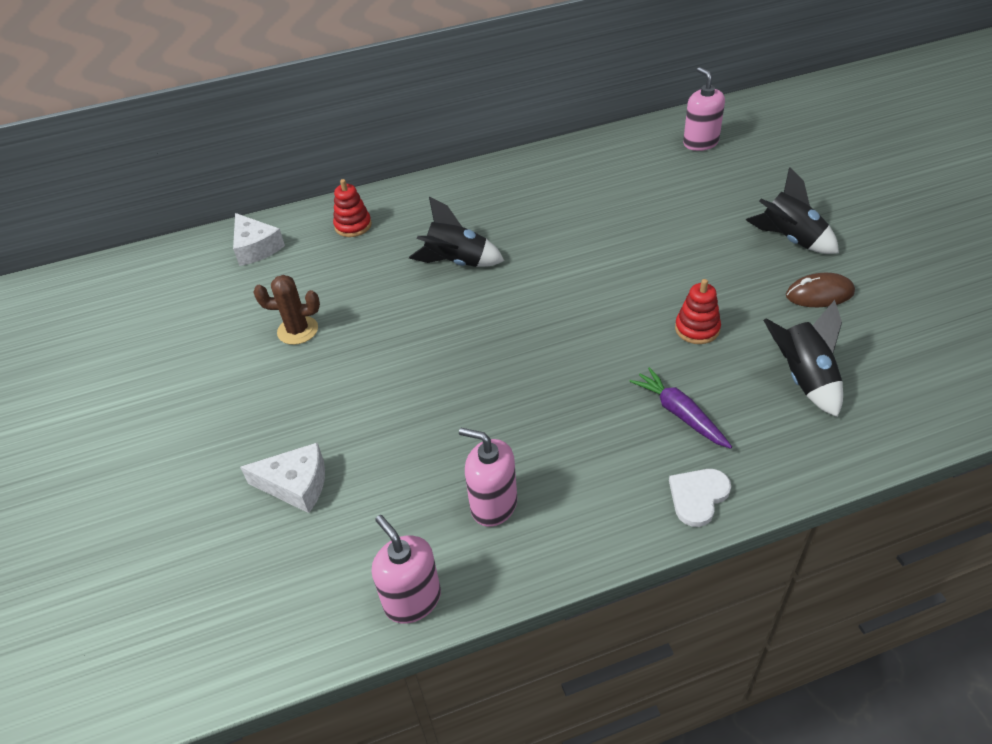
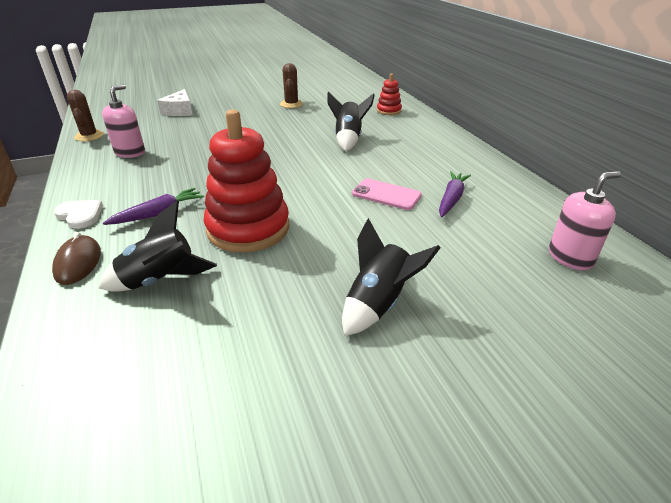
camera: 85 degrees right, 10 degrees down
(256, 248) = (366, 91): white cheese -> none
(412, 600) = (89, 136): pink soap dispenser -> brown cactus
(609, 232) = (386, 195): none -> pink phone
(613, 191) = (451, 199): none -> purple carrot
(697, 329) = (248, 228): red stacking toy -> red stacking toy, size x2.08
(819, 294) = (277, 311): brown mouse -> brown mouse (78, 263)

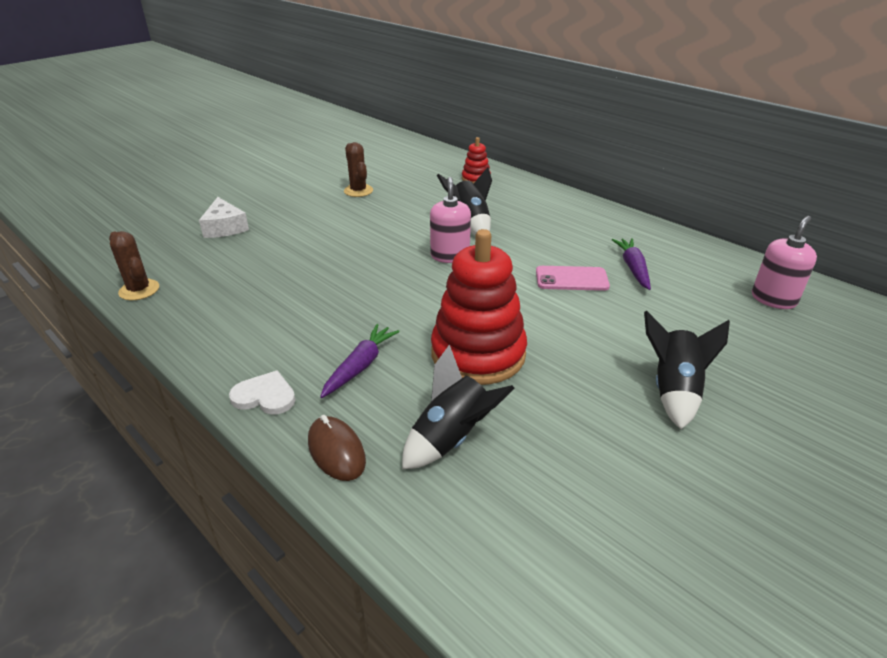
camera: 25 degrees left, 0 degrees up
(130, 152) = (228, 299): pink soap dispenser -> pink soap dispenser (450, 256)

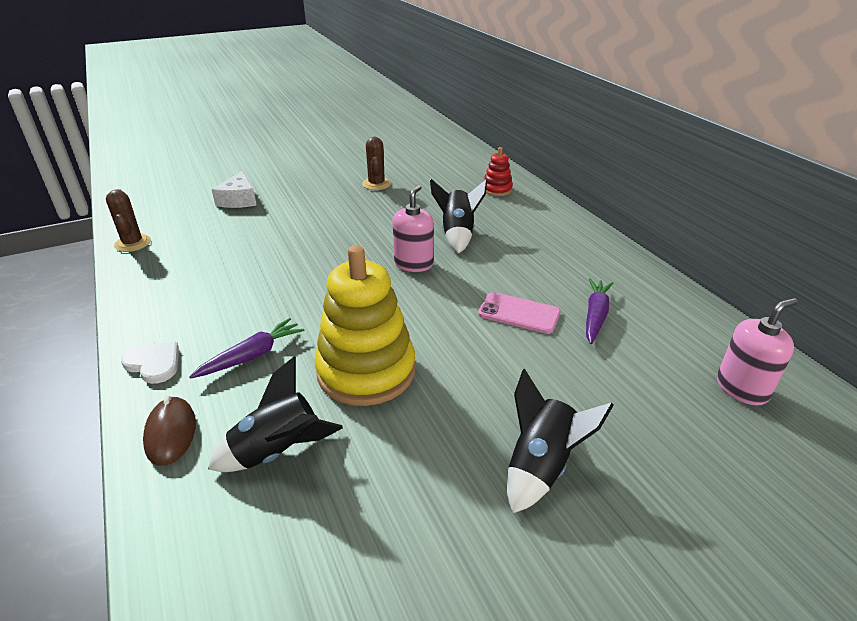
camera: 20 degrees right, 0 degrees up
(478, 354) = (366, 371): red stacking toy -> yellow stacking toy

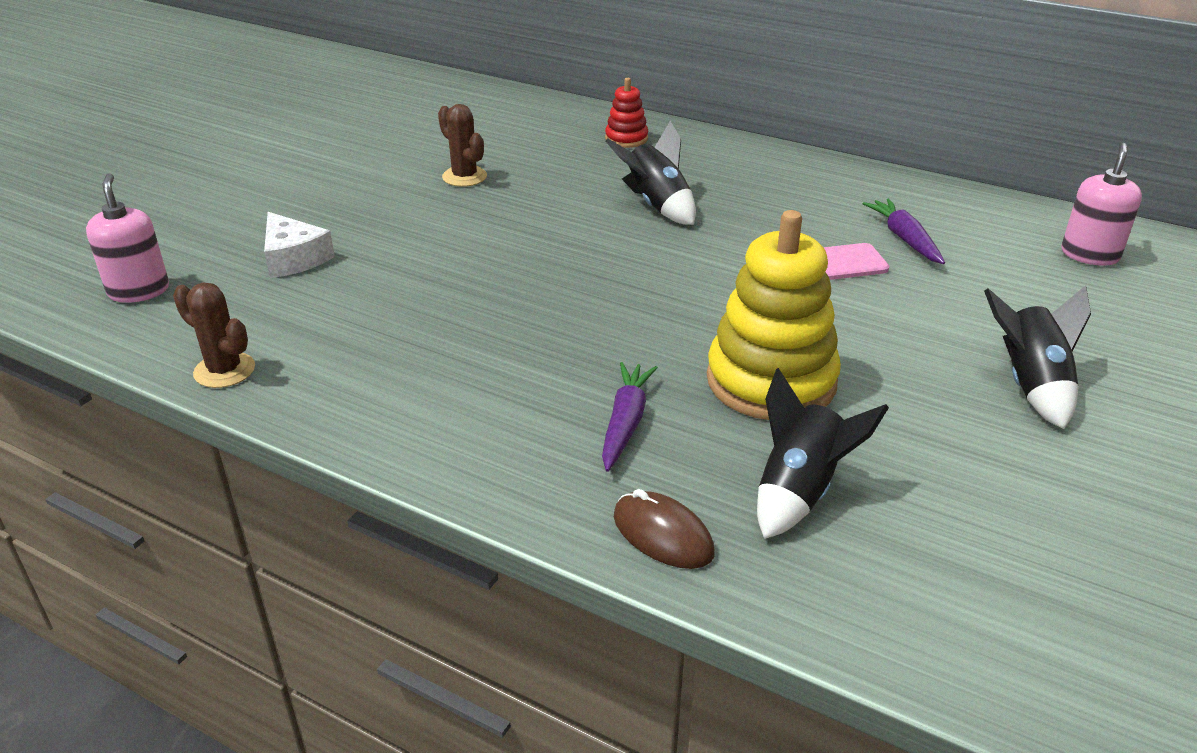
camera: 35 degrees left, 0 degrees up
(154, 363) = (520, 484): white heart -> none
(413, 264) = (656, 255): pink soap dispenser -> pink soap dispenser (139, 291)

